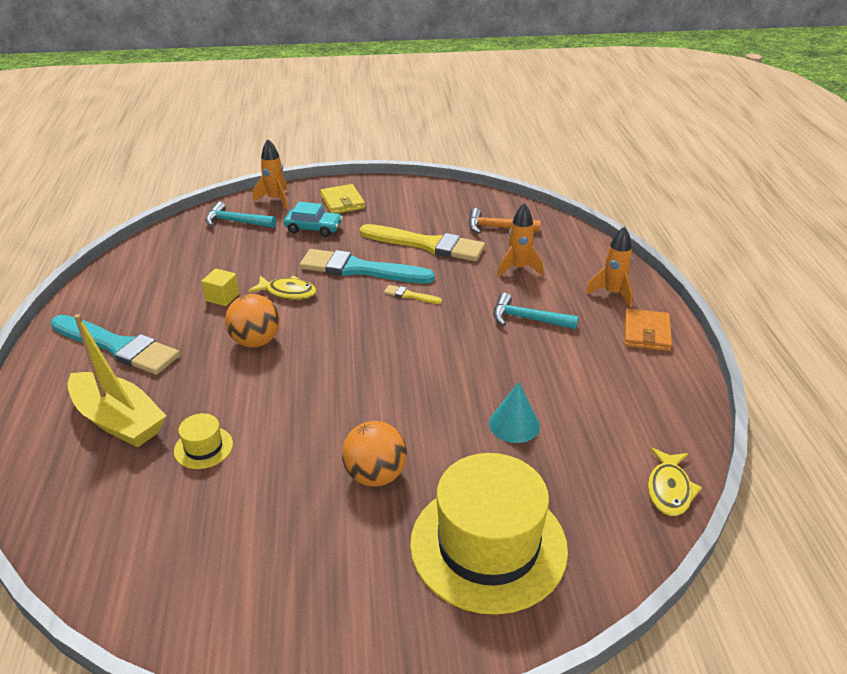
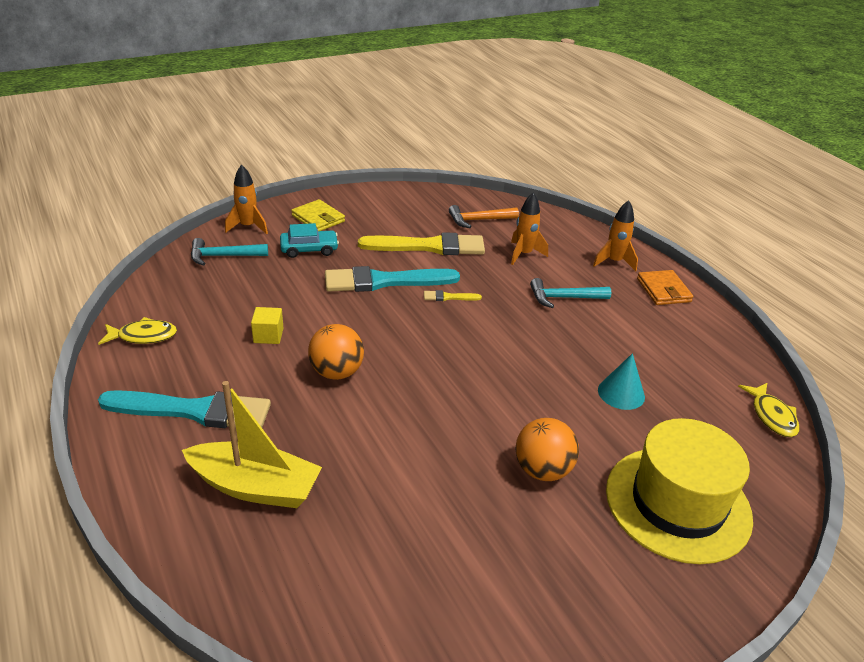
camera: 25 degrees left, 0 degrees up
(203, 447) = (365, 489): yellow hat -> none
(288, 292) = (331, 317): yellow fish -> yellow fish (143, 336)

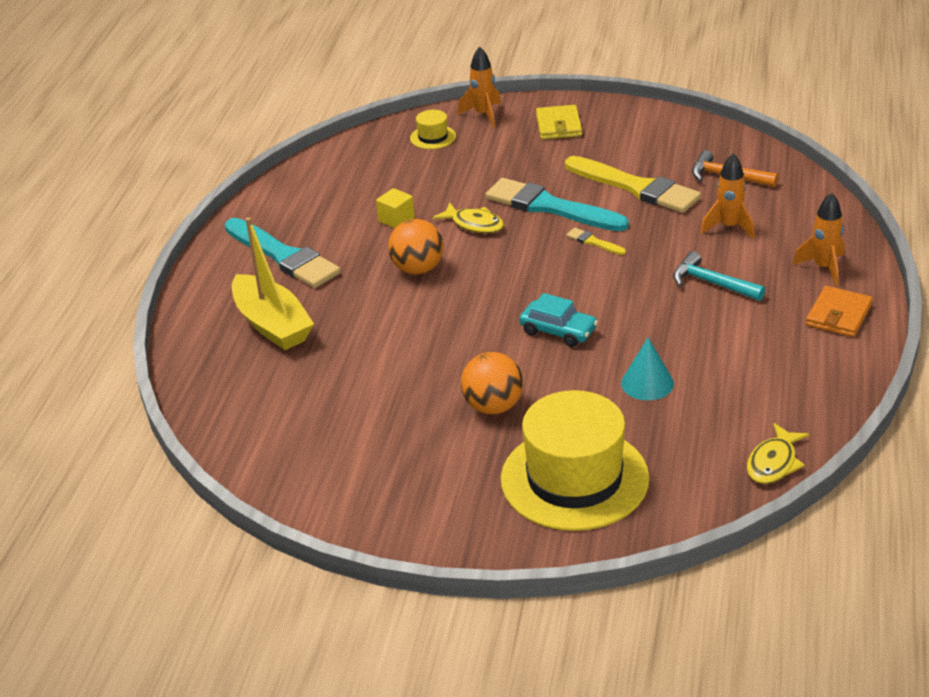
camera: 45 degrees right, 0 degrees up
(143, 336) = (302, 186): yellow fish -> yellow fish (474, 224)
(224, 256) = (433, 137): turquoise hammer -> yellow hat
(309, 249) = (515, 154): turquoise car -> turquoise car (558, 331)

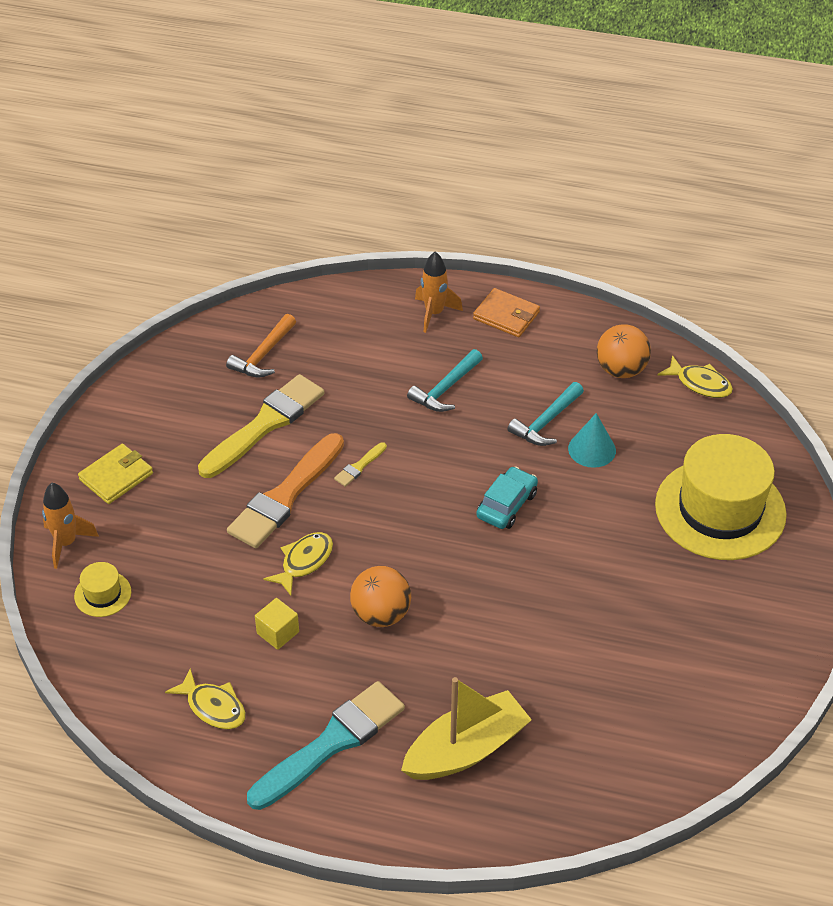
camera: 90 degrees left, 10 degrees up
(322, 198) = (213, 707): none -> yellow fish
(493, 406) = (619, 560): orange ball -> orange ball (621, 370)
(550, 207) = (285, 496): turquoise brush -> orange brush
(558, 125) = (116, 476): yellow wallet -> yellow wallet turned 45 degrees counterclockwise
(681, 350) = (546, 422): none -> turquoise hammer
(729, 227) = (354, 365): orange rocket -> none

